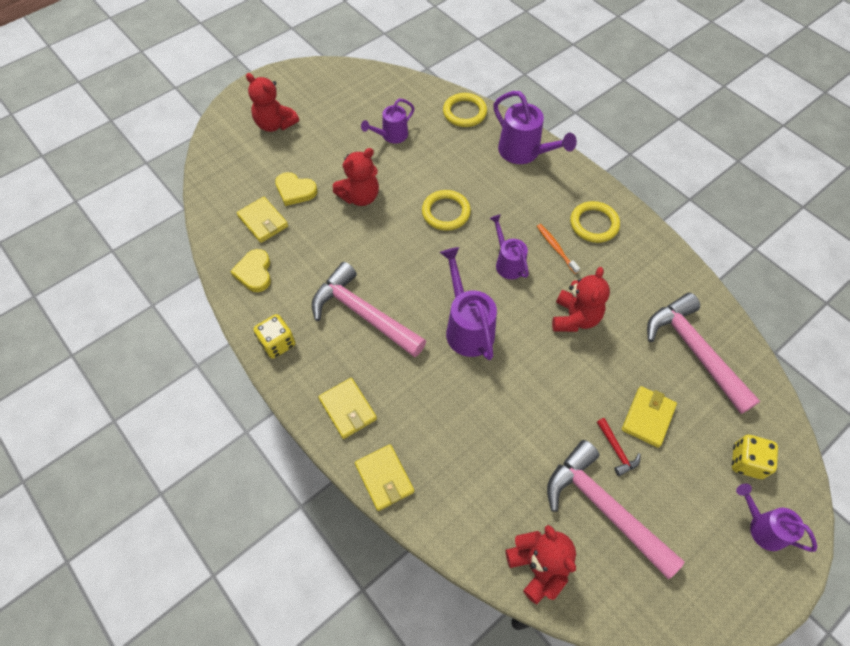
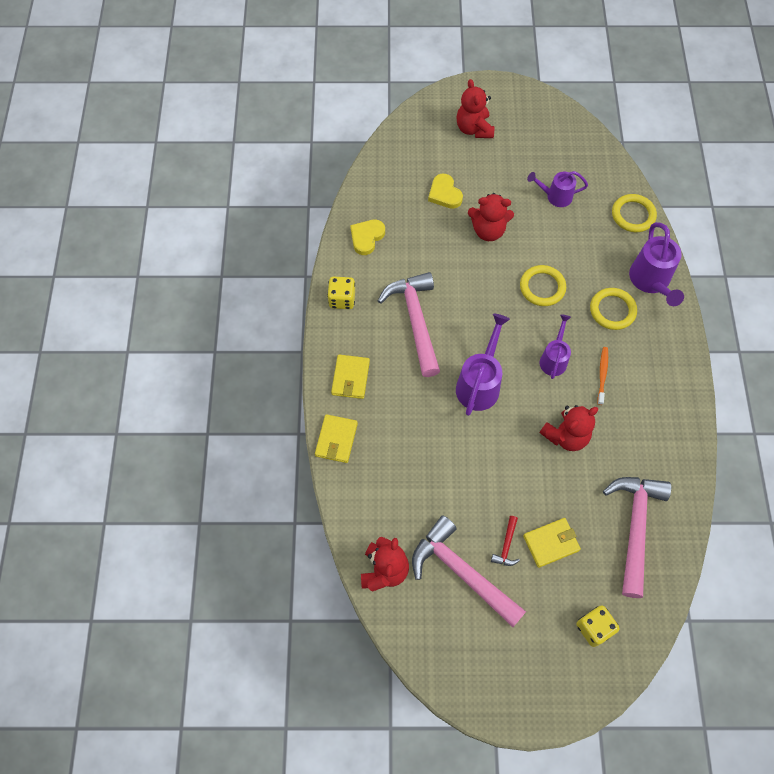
camera: 40 degrees right, 5 degrees up
(263, 221) = (403, 202): yellow wallet -> none
(594, 224) = (652, 378): yellow ring -> yellow ring (612, 310)
(603, 507) = (461, 572): pink hammer -> pink hammer turned 45 degrees counterclockwise
(762, 527) = (560, 675): purple watering can -> none

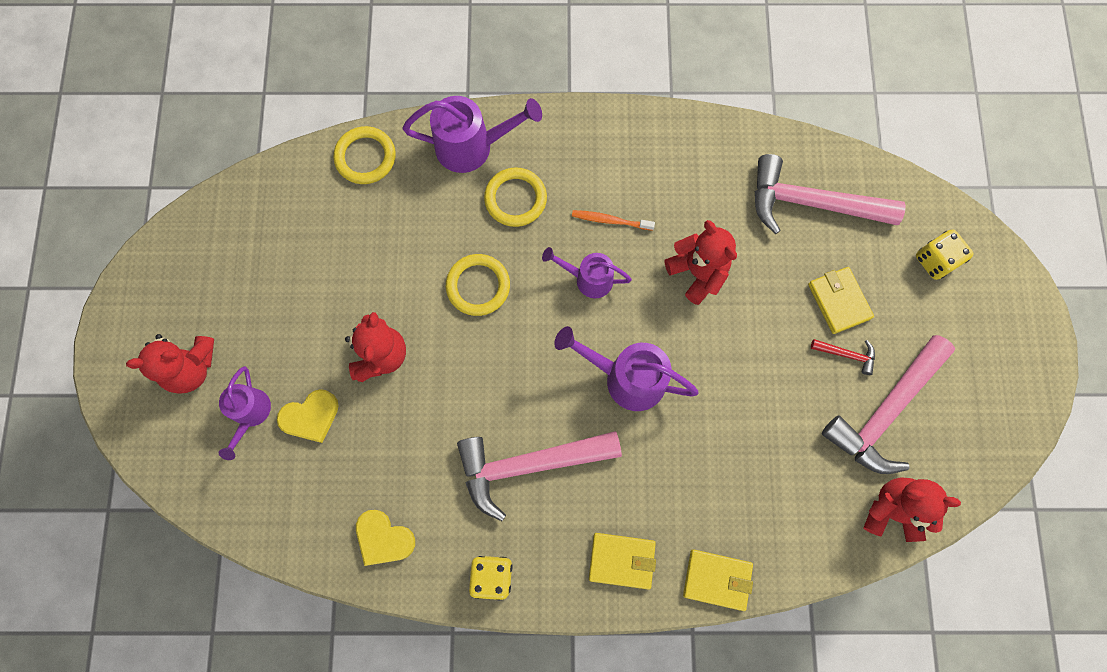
camera: 90 degrees left, 10 degrees up
(555, 196) = (327, 257): purple watering can -> purple watering can (250, 414)

